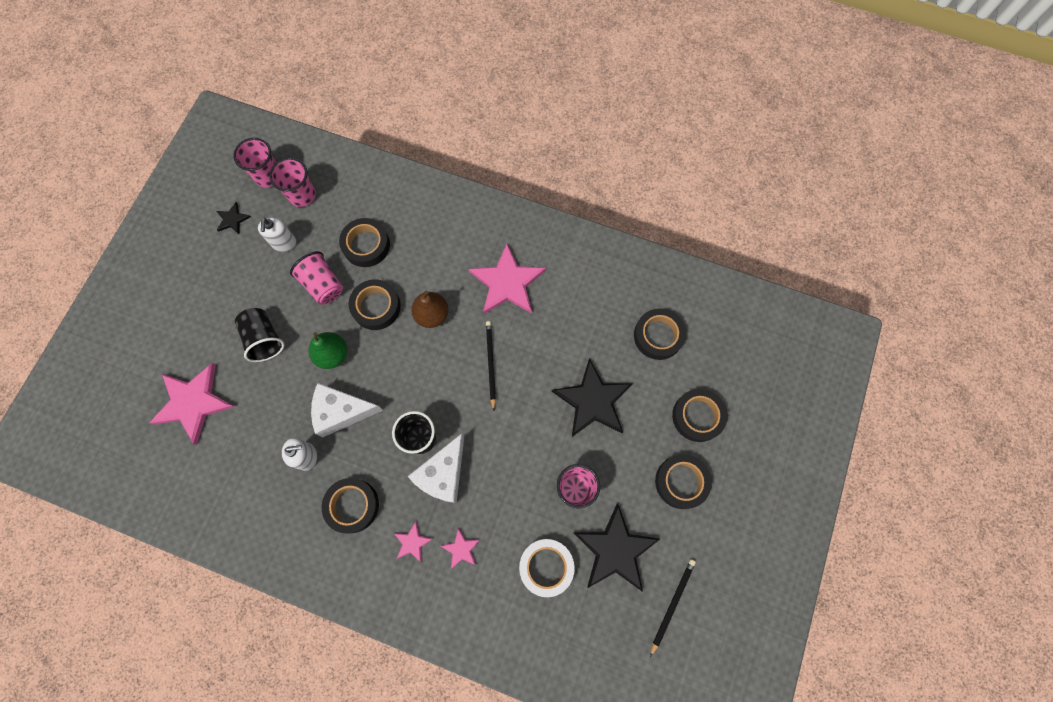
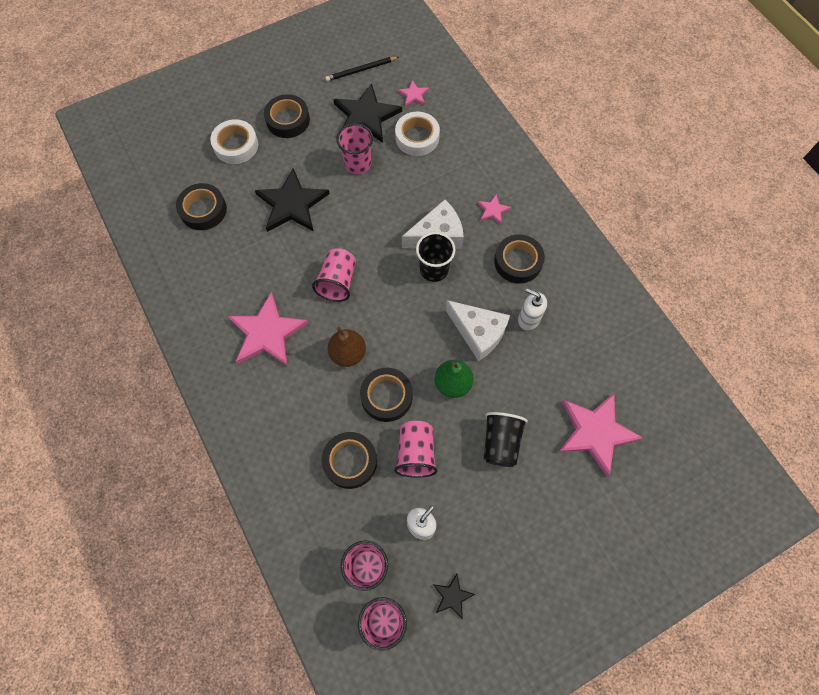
camera: 140 degrees left, 5 degrees down
(461, 549) = (463, 184): pink star -> pink star (413, 95)
(491, 364) = (337, 282): black pencil -> pink cup
(697, 416) = (236, 145): black tape -> white tape

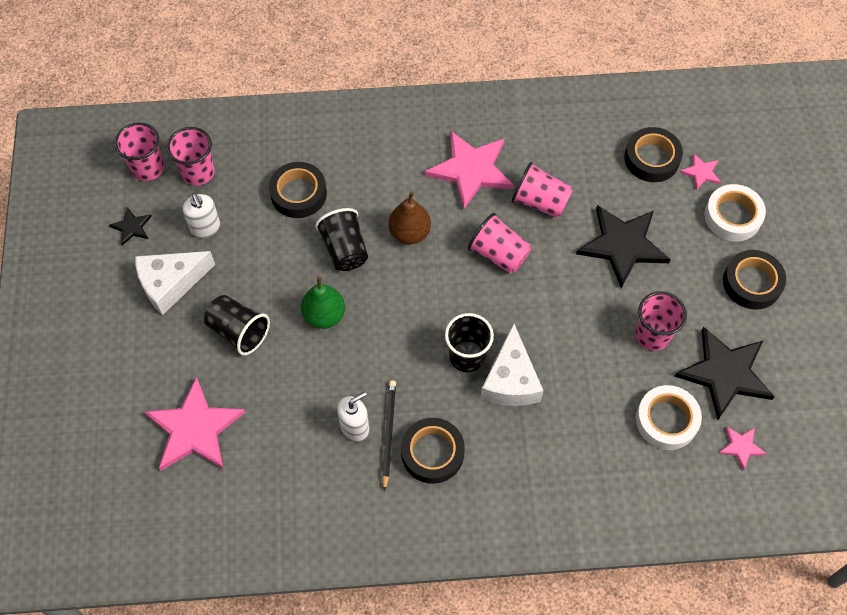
camera: 115 degrees right, 5 degrees down
(361, 70) = (808, 398): black pencil -> black pencil (388, 433)
(386, 396) = (345, 249): black tape -> black cup
(416, 453) = (273, 251): pink cup -> pink cup (540, 202)
(478, 333) = (367, 367): white cheese -> white cheese (170, 284)
(492, 210) = (517, 459): pink star -> pink star (701, 172)

